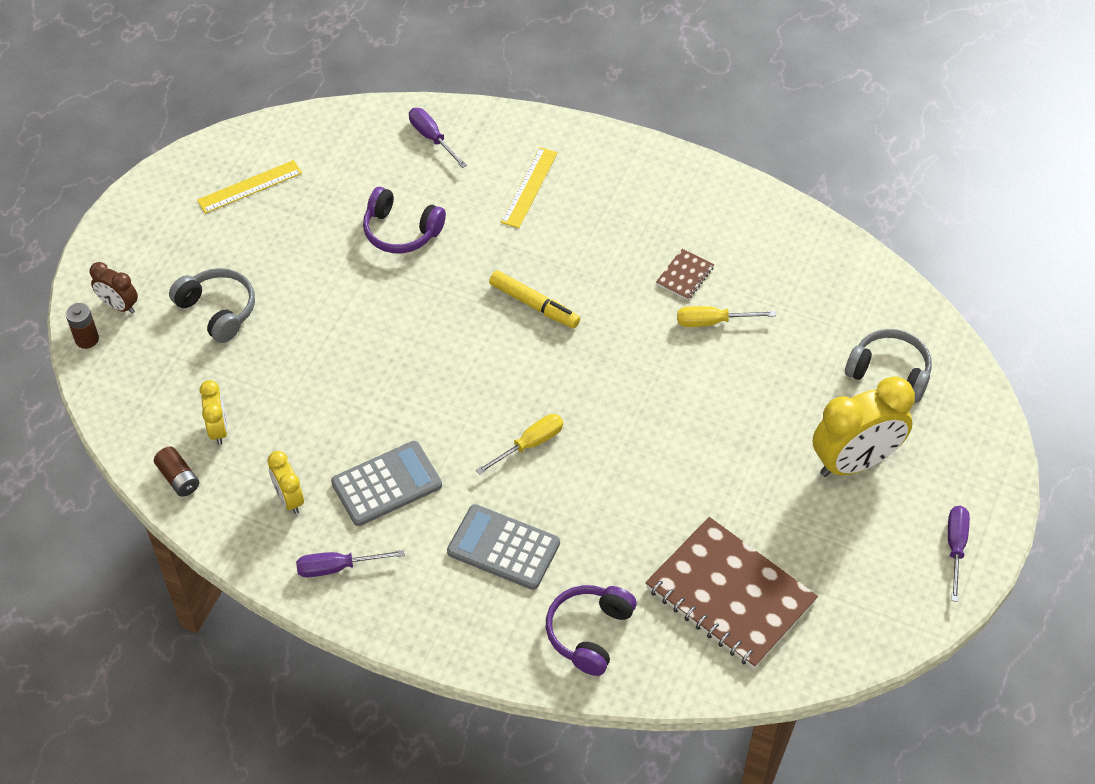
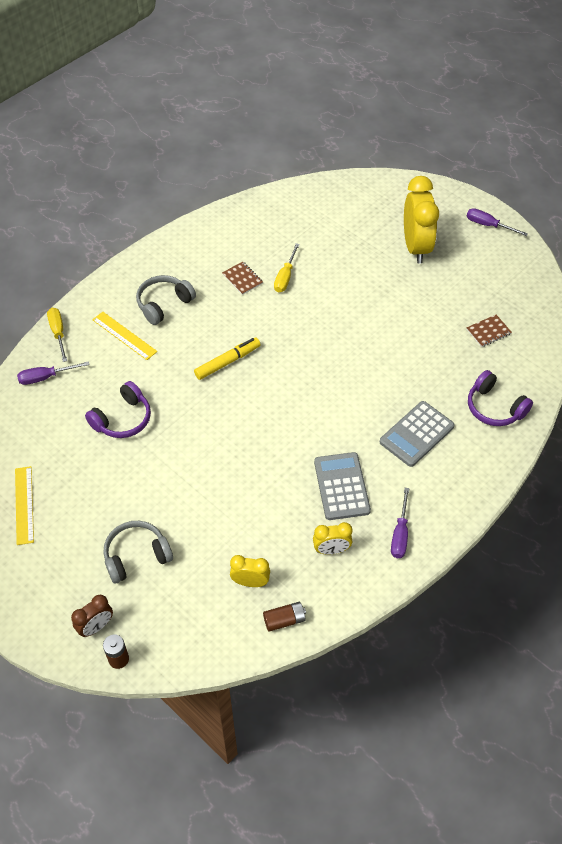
camera: 70 degrees left, 0 degrees up
(529, 444) = (341, 397): yellow screwdriver -> yellow screwdriver (58, 333)
(730, 595) = (488, 332): brown notebook -> brown notebook, size x0.42
(889, 372) = (359, 212): grey headphones -> grey headphones (164, 304)

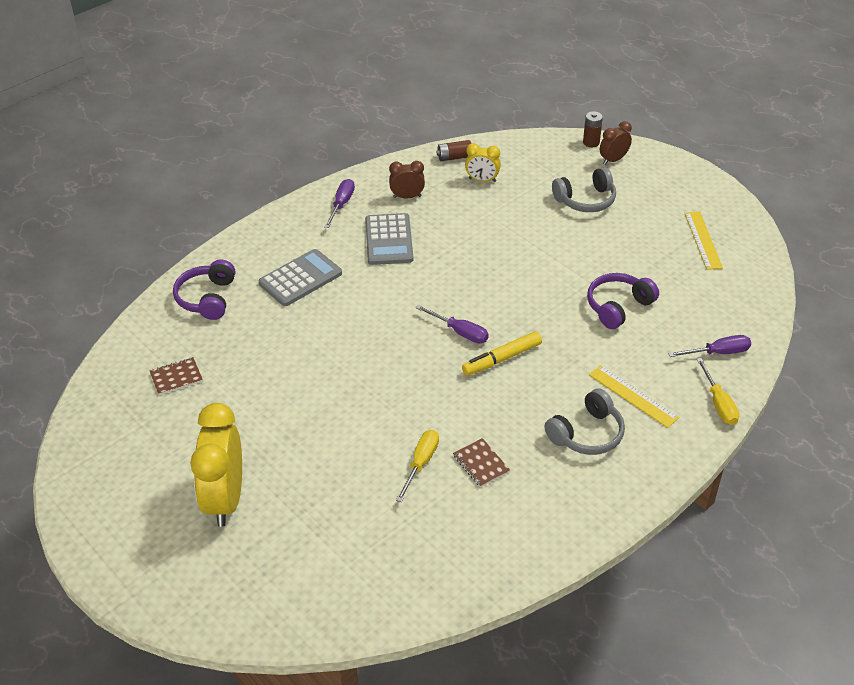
camera: 175 degrees left, 10 degrees down
(331, 550) = (407, 197): yellow clock -> brown clock
(488, 225) = (104, 530): purple screwdriver -> purple screwdriver (460, 332)
(494, 407) = (207, 298): purple headphones -> purple headphones turned 135 degrees counterclockwise

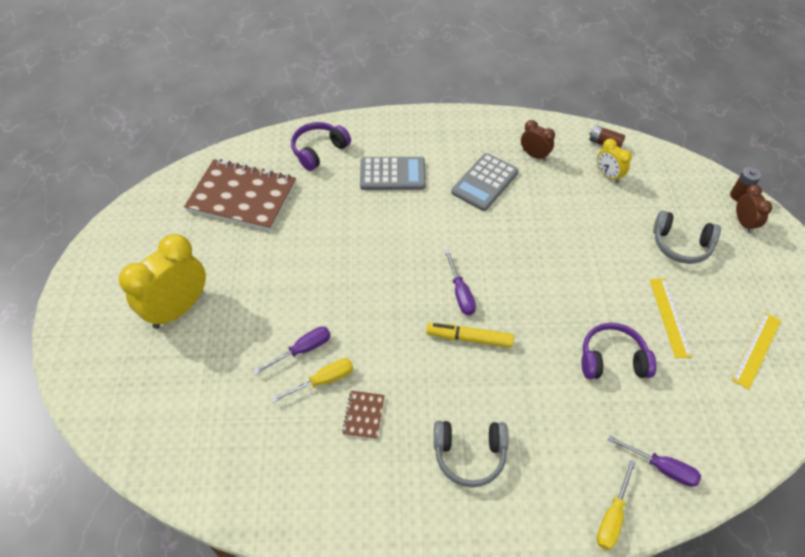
camera: 40 degrees right, 10 degrees up
(176, 377) = (242, 197): brown notebook -> brown notebook, size x2.41
(341, 204) = (479, 133): purple screwdriver -> purple screwdriver (302, 350)
(613, 160) = (743, 223): brown clock -> brown clock turned 75 degrees clockwise
(633, 396) = (542, 450): yellow ruler -> yellow ruler (670, 317)

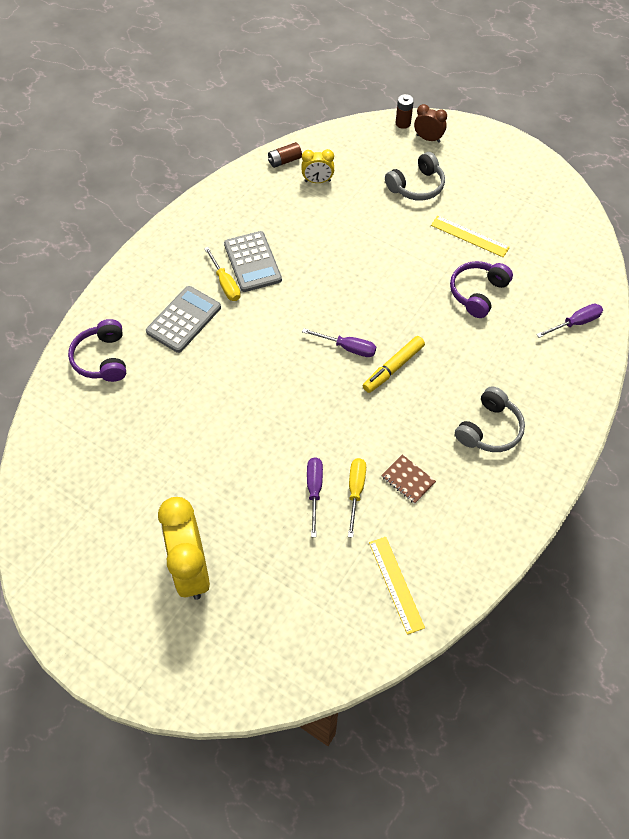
camera: 55 degrees left, 5 degrees up
(242, 197) = (102, 450): brown notebook -> none
(534, 155) = (254, 212): brown clock -> none
(612, 516) = (590, 374): yellow screwdriver -> yellow screwdriver (225, 283)
(756, 349) = (529, 209): yellow ruler -> yellow ruler (396, 584)

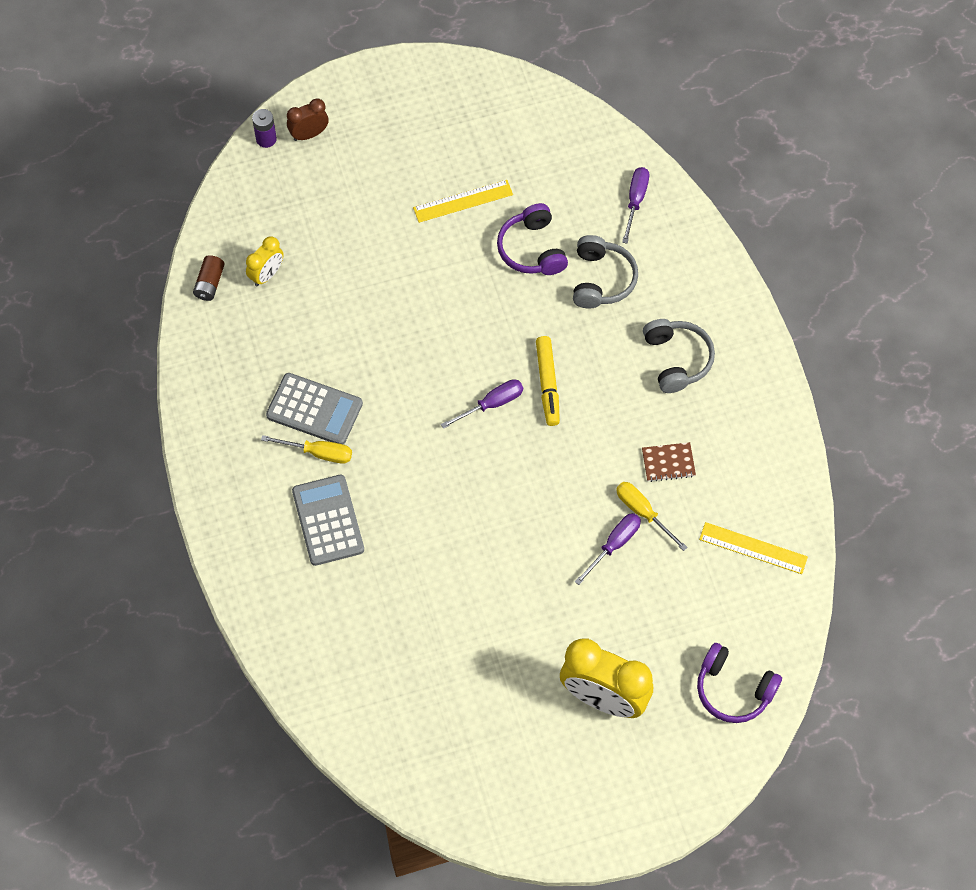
camera: 50 degrees left, 5 degrees up
(102, 359) = (308, 624): purple headphones -> purple headphones (733, 689)
(314, 491) = (614, 545): purple screwdriver -> purple screwdriver turned 90 degrees clockwise
(403, 123) = (266, 139): brown battery -> purple battery
(416, 186) = (359, 194): grey headphones -> grey headphones (601, 279)

